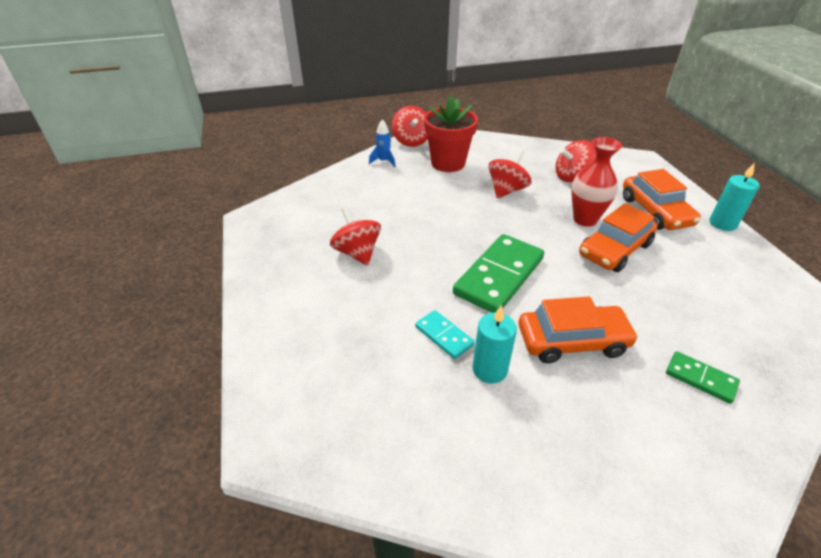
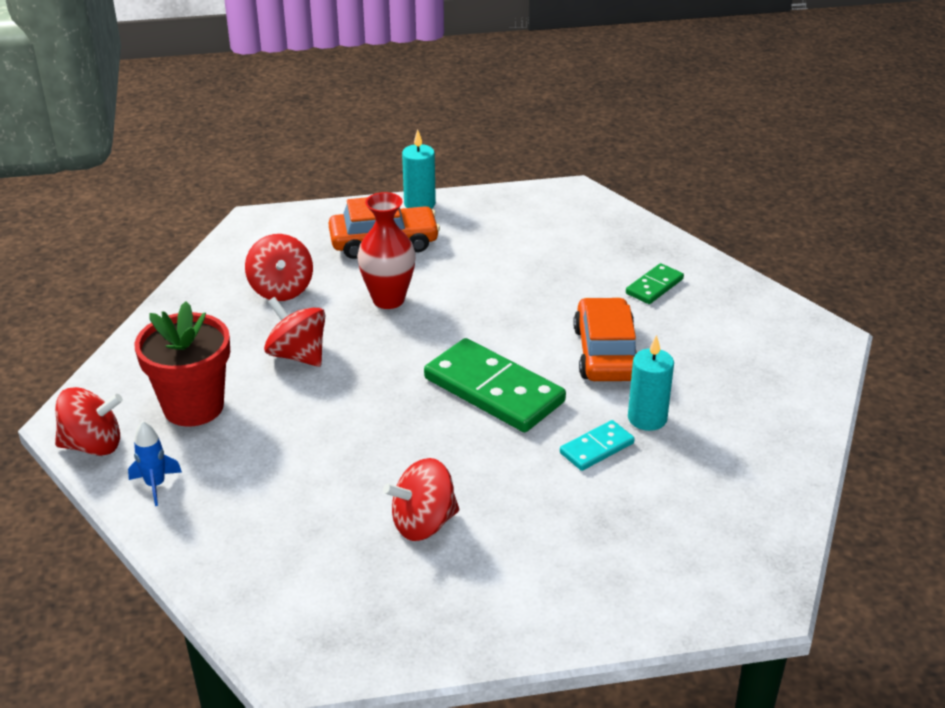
camera: 85 degrees left, 5 degrees down
(614, 249) = (455, 290): orange car -> none

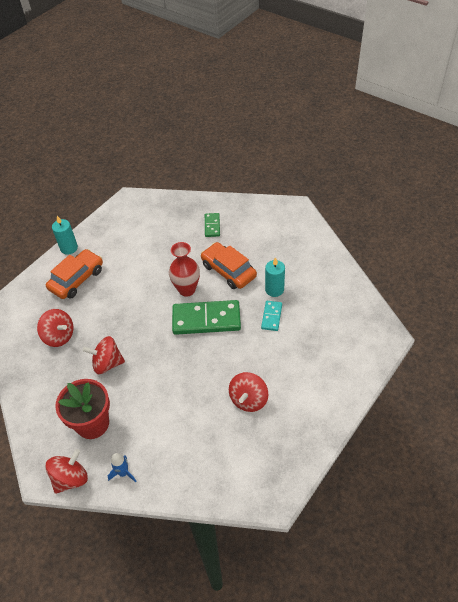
camera: 40 degrees left, 15 degrees up
(388, 299) = (113, 307): red vase -> red vase (187, 290)

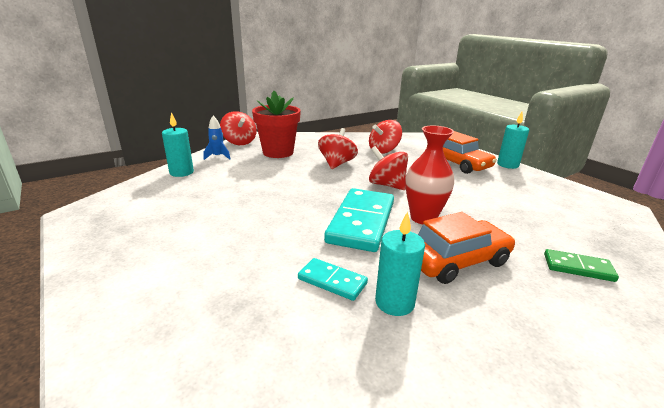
camera: 105 degrees right, 25 degrees down
(174, 479) = (181, 172): none -> turquoise candle
(206, 319) = (361, 222): green domino -> turquoise domino
(248, 399) = (211, 225): red spinning top -> red spinning top (386, 185)

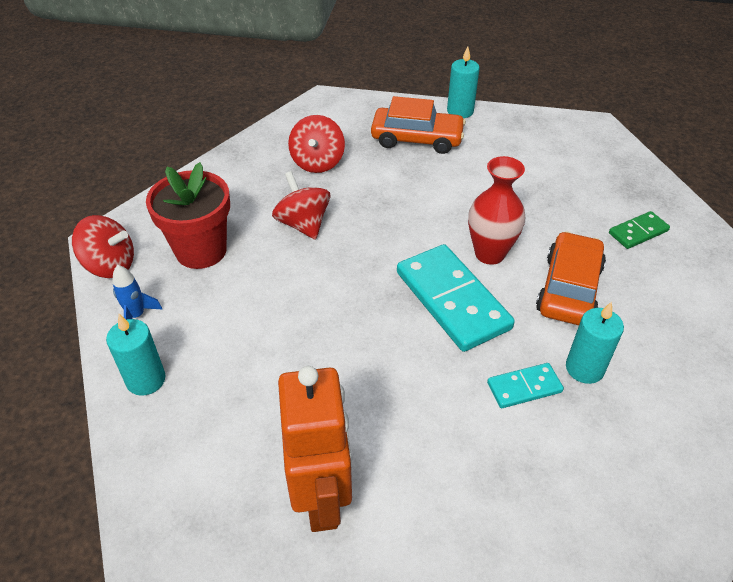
camera: 45 degrees left, 20 degrees up
(147, 245) = (322, 498): none -> orange robot
(386, 185) = (401, 226): red spinning top -> none

